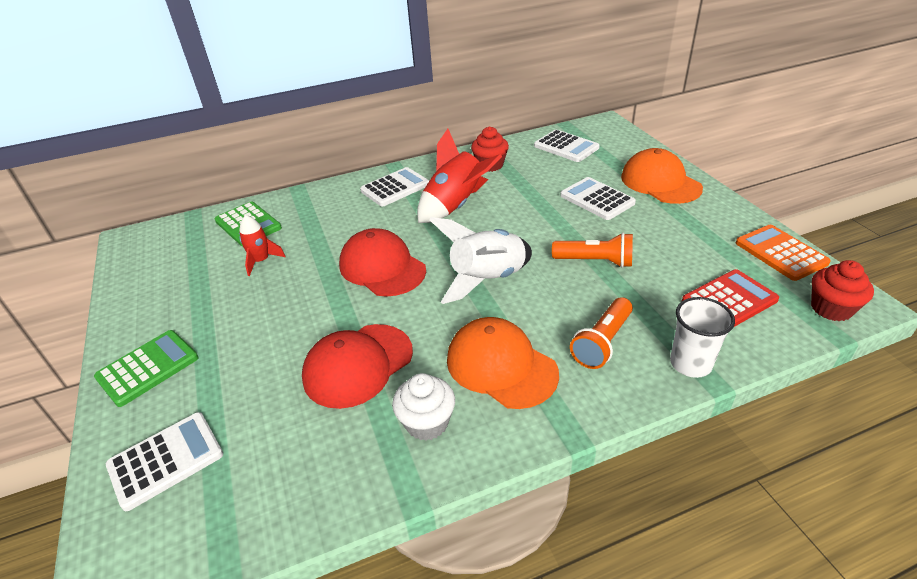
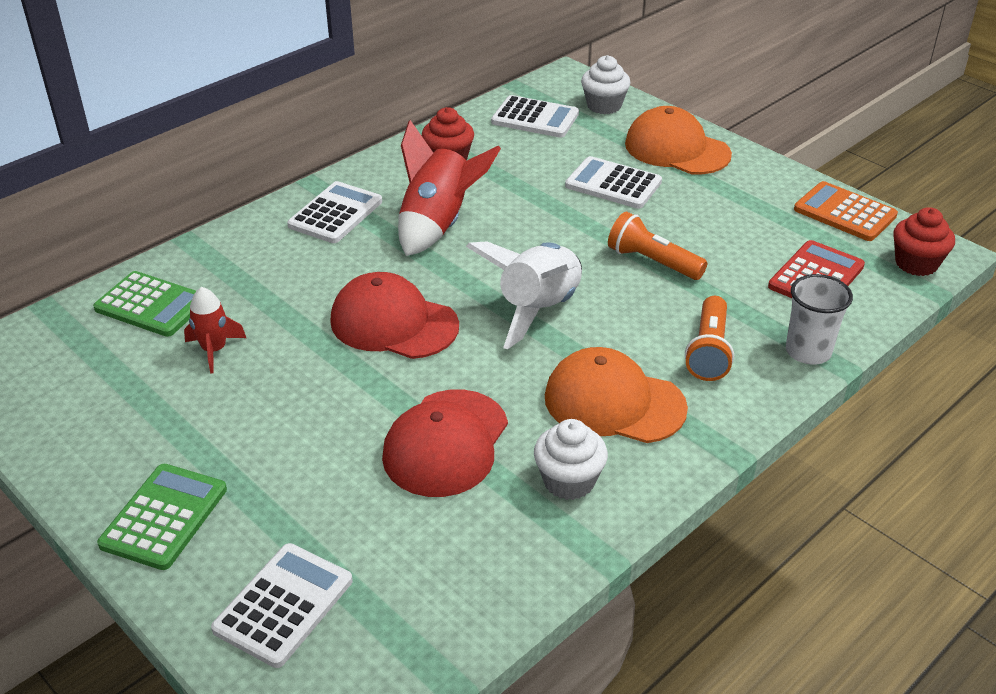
camera: 25 degrees left, 0 degrees up
(595, 261) = (652, 262): orange flashlight -> orange flashlight turned 135 degrees counterclockwise
(621, 145) = (604, 106): none -> white cupcake

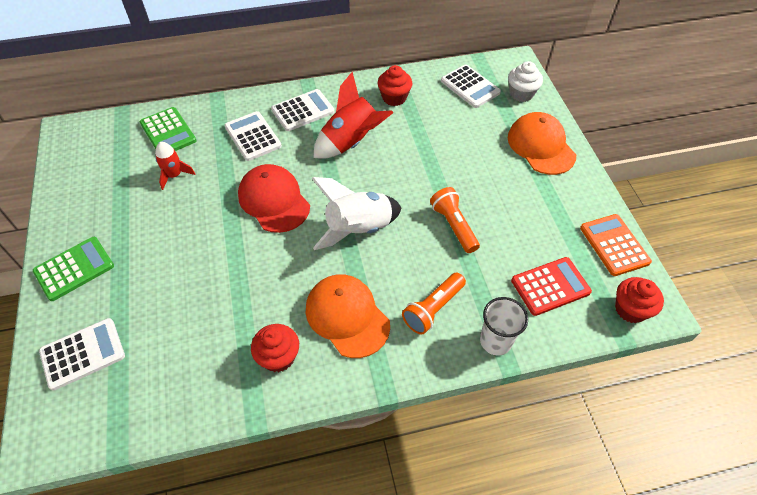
camera: 30 degrees right, 15 degrees up
(446, 443) = (236, 295): red cap -> none
(569, 481) = (278, 357): white cupcake -> red cupcake
(613, 184) = (477, 156): white calculator -> white calculator (253, 136)

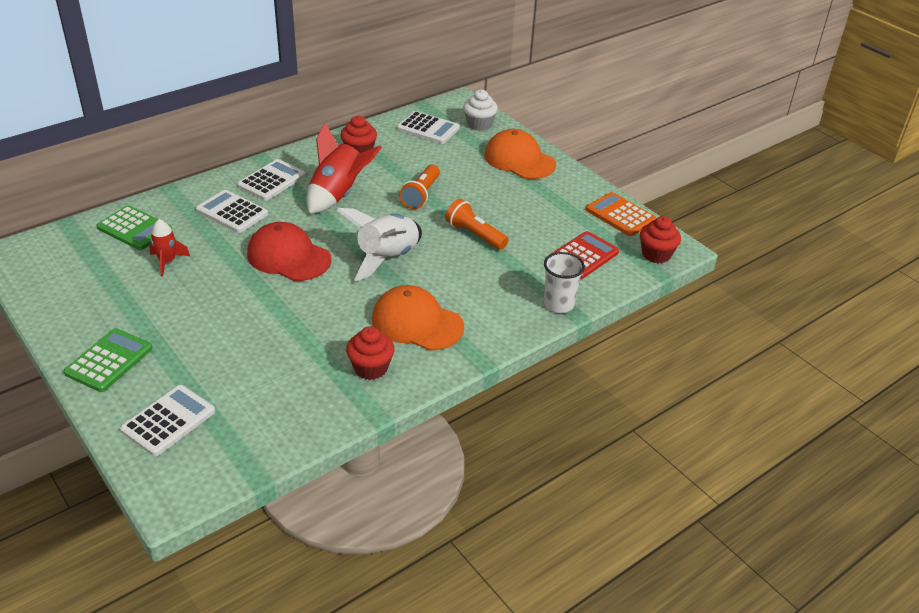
camera: 25 degrees left, 15 degrees down
(433, 309) = (492, 297): orange flashlight -> orange flashlight (421, 195)

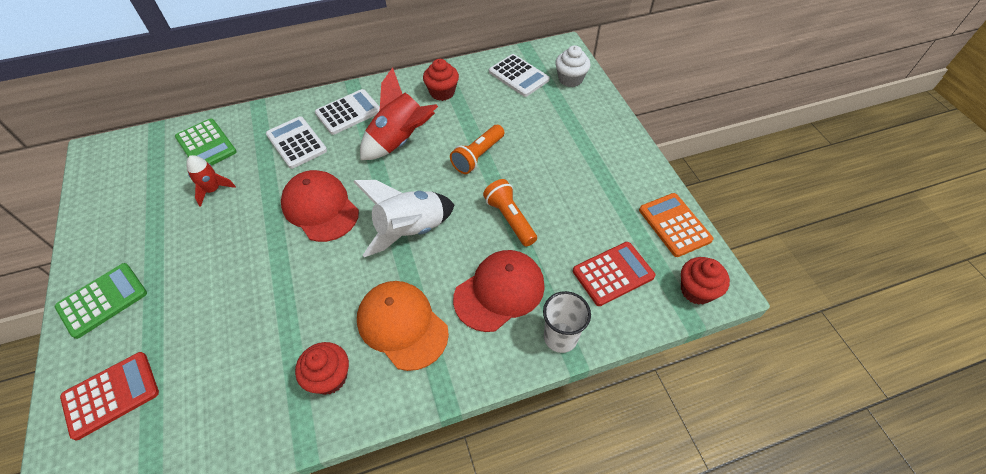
camera: 20 degrees right, 15 degrees up
(168, 421) = (111, 395): white calculator -> red calculator
(491, 285) = (499, 291): none -> red cap
(519, 160) = (593, 130): orange cap -> none

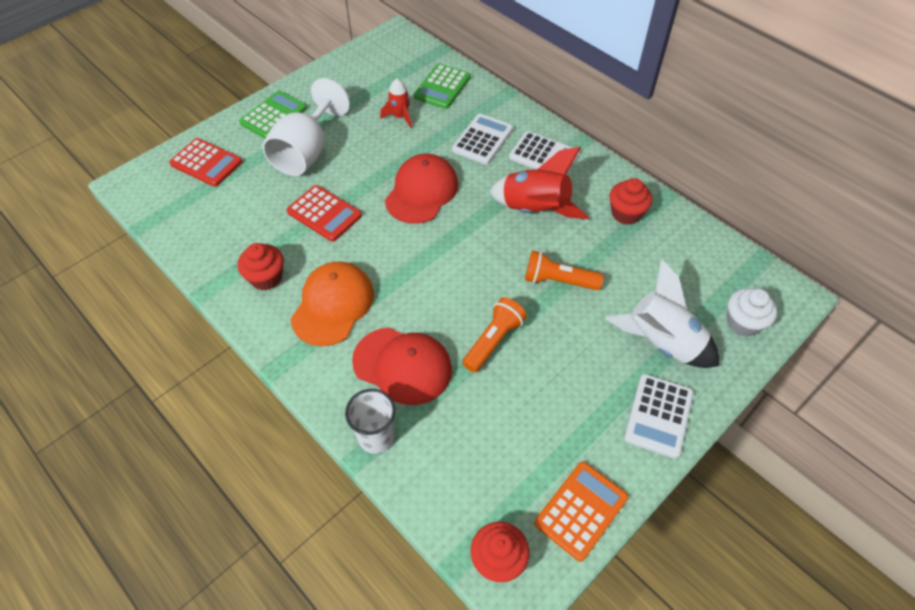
camera: 65 degrees right, 0 degrees up
(102, 300) = (273, 115): green calculator -> green calculator turned 75 degrees counterclockwise
(187, 285) = (306, 152): none -> white goblet
(410, 230) = (434, 266): white rocket -> white rocket (661, 342)
(519, 76) = (706, 270): white calculator -> white calculator (658, 416)
(613, 273) = (476, 463): red calculator -> red calculator (324, 214)

